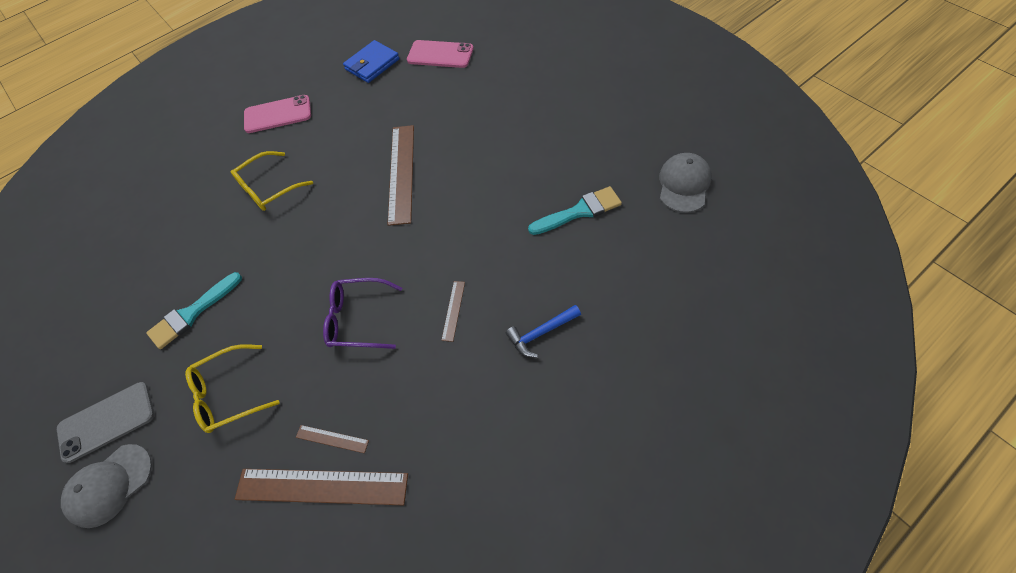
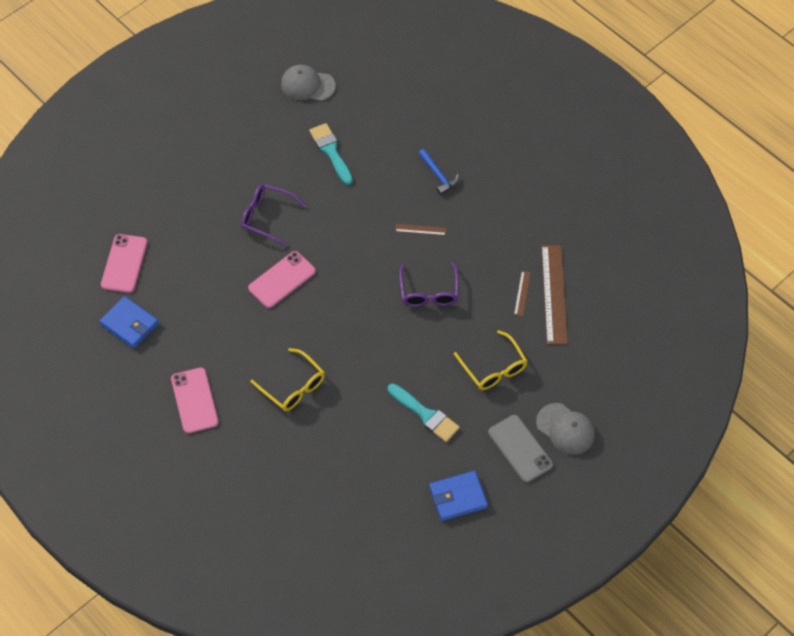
camera: 100 degrees left, 0 degrees up
(77, 346) = (458, 497): none -> blue wallet
(401, 173) = (282, 280): brown ruler -> pink phone
(486, 156) = (267, 217): none -> purple glasses

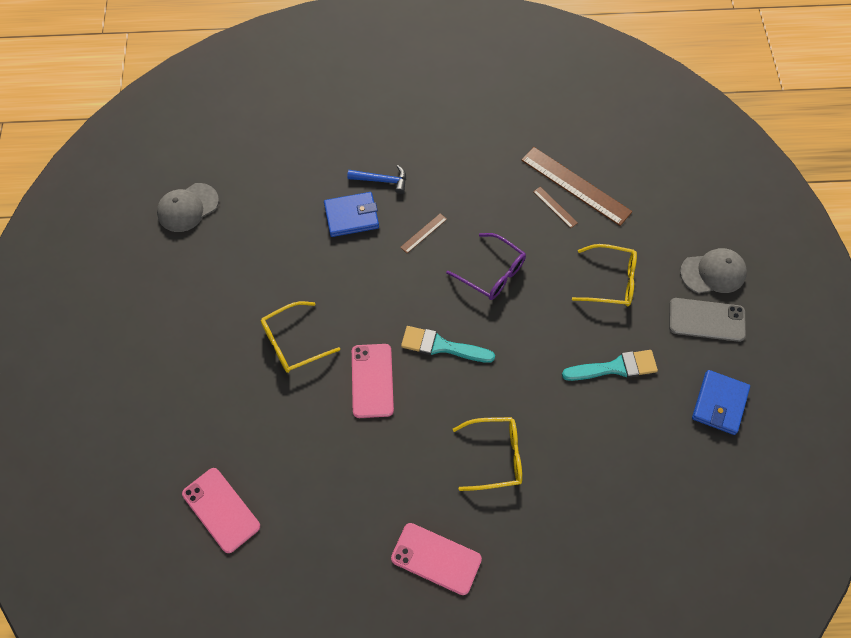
camera: 50 degrees left, 5 degrees up
(129, 324) = (295, 557): blue wallet -> blue wallet (351, 216)
(267, 217) = (293, 343): purple glasses -> yellow glasses
(331, 151) = (276, 241): turquoise brush -> turquoise brush (441, 346)

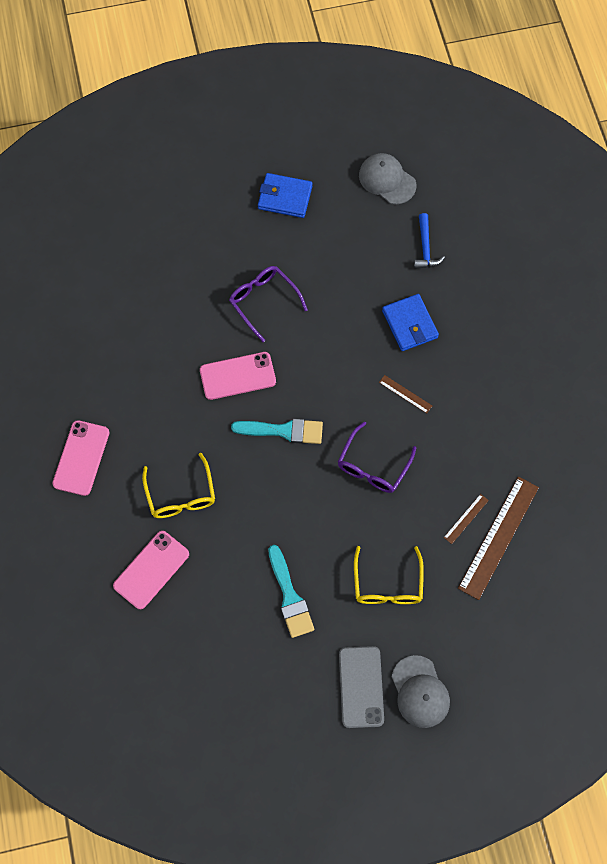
camera: 80 degrees right, 5 degrees up
(221, 510) = (101, 280): pink phone -> pink phone (151, 570)
(293, 343) = (263, 301): yellow glasses -> purple glasses
(381, 180) = (459, 344): blue hammer -> blue hammer (425, 247)
(441, 346) = (283, 431): turquoise brush -> turquoise brush turned 90 degrees clockwise
(719, 403) = (268, 703): blue wallet -> blue wallet (285, 197)

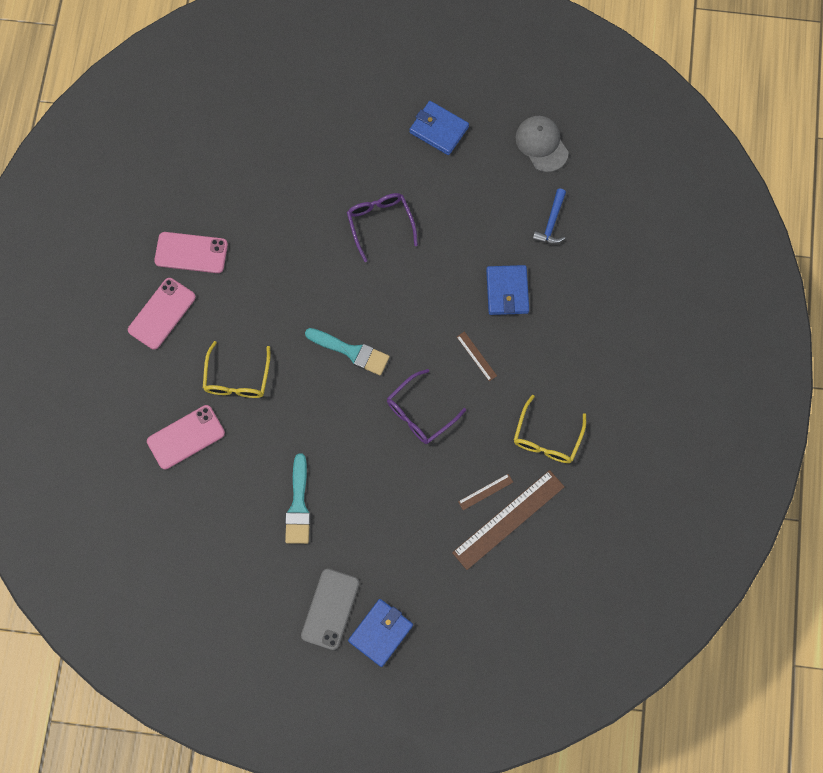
camera: 20 degrees right, 5 degrees up
(237, 376) = (329, 286): pink phone -> pink phone (191, 253)
(387, 584) = (390, 526): yellow glasses -> yellow glasses (547, 438)
(420, 692) = (380, 633): grey cap -> blue wallet

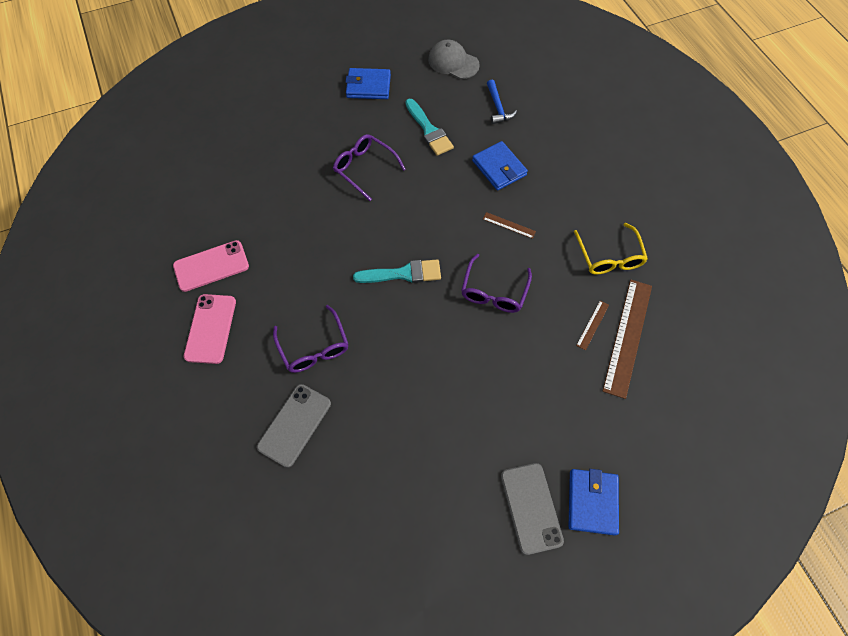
camera: 30 degrees left, 10 degrees down
(186, 437) = (294, 425): pink phone -> grey phone
(237, 378) = (314, 347): yellow glasses -> purple glasses
(298, 505) = (439, 427): turquoise brush -> turquoise brush (429, 130)

